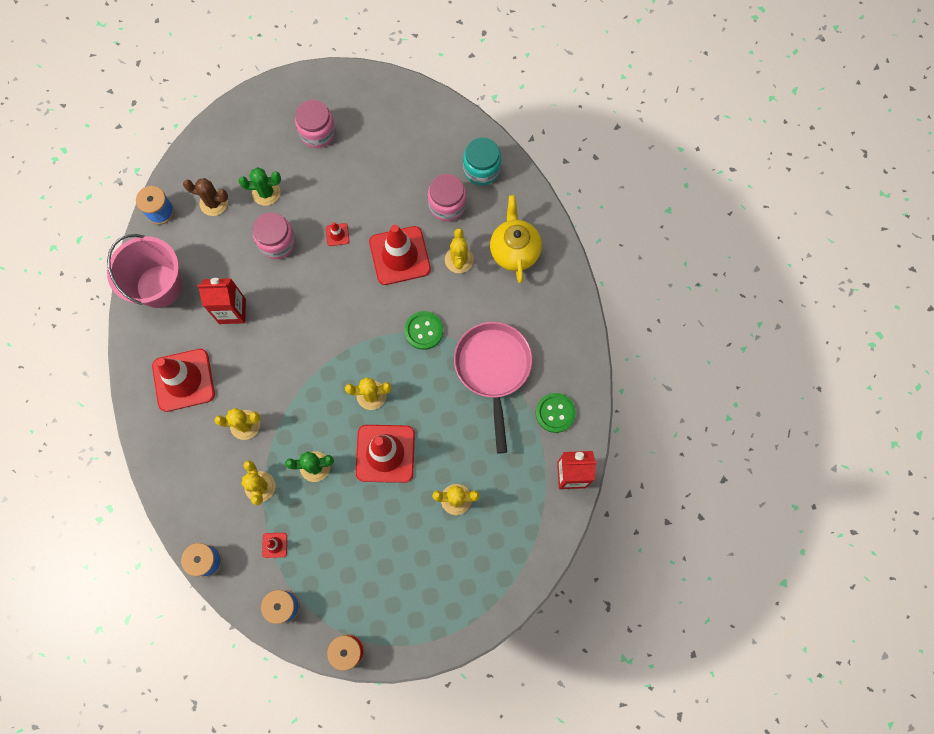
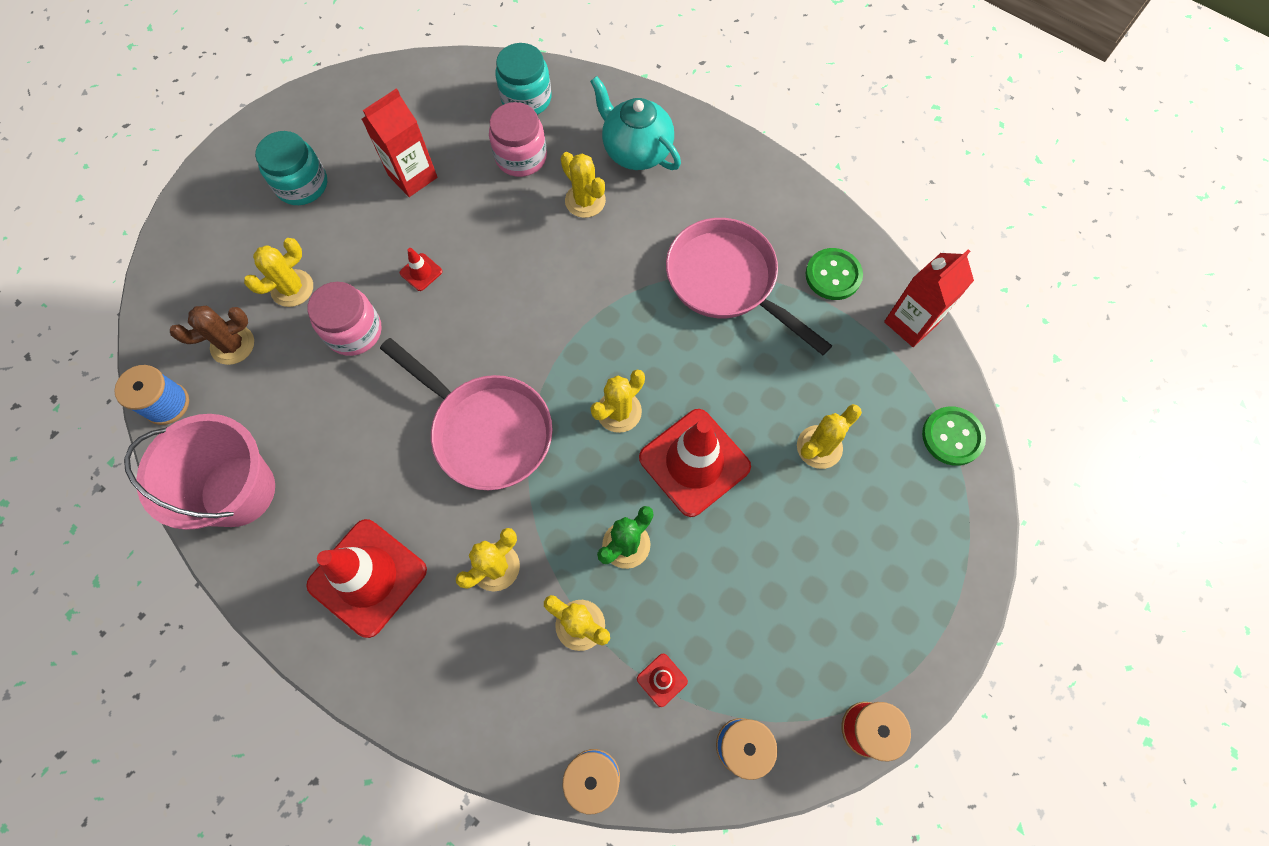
camera: 40 degrees left, 5 degrees down
(232, 311) = (363, 448): red carton -> red carton (413, 176)
(266, 193) = (292, 288): green cactus -> yellow cactus
(298, 351) = (486, 431): none -> pink pan
(318, 132) = (302, 185): pink jar -> turquoise jar
(400, 255) = (515, 243): red traffic cone -> none
(423, 331) = (614, 299): green button -> green button (952, 436)
(514, 251) = (636, 151): yellow teapot -> turquoise teapot

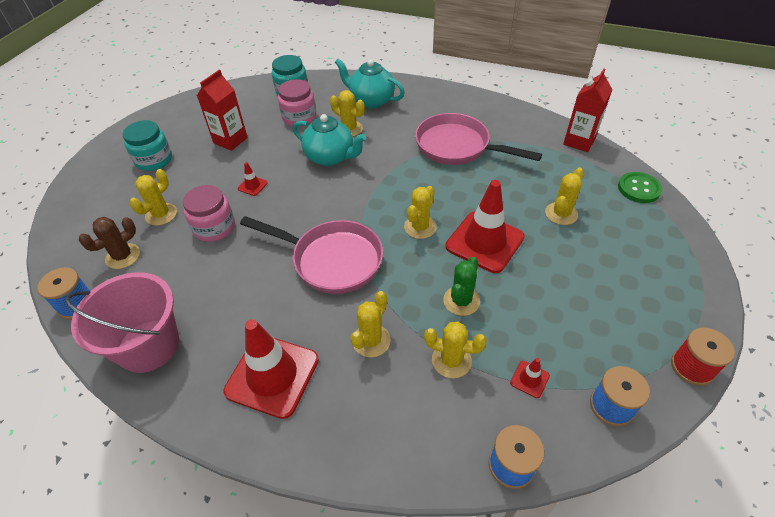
camera: 15 degrees left, 20 degrees down
(541, 249) = (330, 157): none -> turquoise teapot
(833, 275) = (520, 130): green button -> none

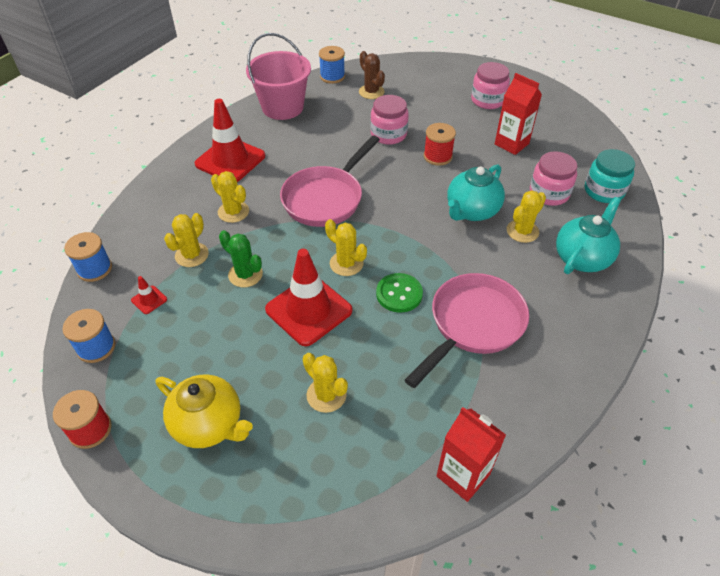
camera: 100 degrees right, 0 degrees up
(154, 160) = (488, 100): turquoise jar -> pink jar
(161, 214) = (413, 107): yellow cactus -> none
(252, 186) = (437, 156): red traffic cone -> red spool
(629, 279) = (209, 424): none -> yellow teapot
(639, 188) = (344, 510): green button -> green button (399, 294)

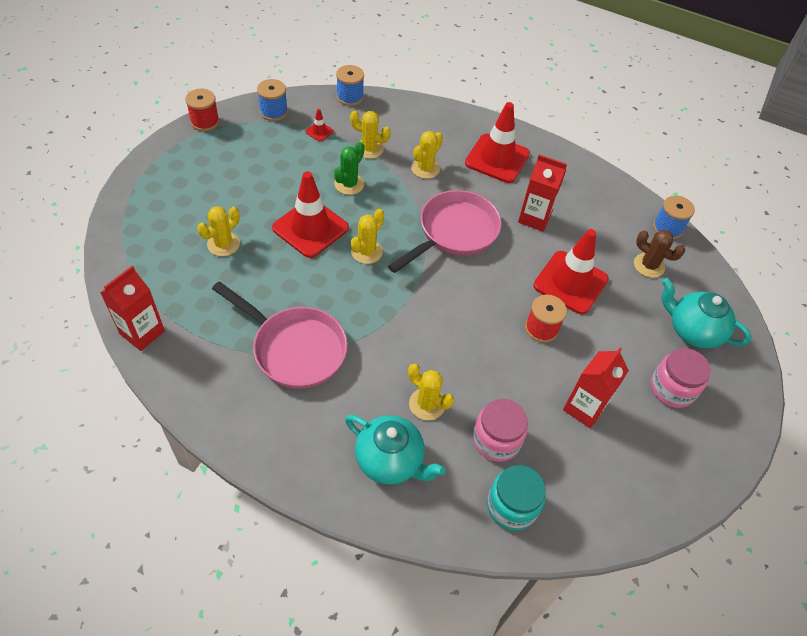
camera: 80 degrees right, 5 degrees up
(209, 424) = (203, 179): yellow teapot -> none
(282, 107) = (593, 189): pink bucket -> none
(313, 145) = (534, 218): none -> red carton
(326, 198) = (454, 233): pink pan -> pink pan turned 105 degrees clockwise
(371, 92) = (649, 265): brown cactus -> brown cactus turned 75 degrees clockwise
(388, 134) = (570, 282): pink jar -> red traffic cone
(399, 294) = (331, 291): green button -> none
(471, 211) = (453, 357): turquoise teapot -> turquoise teapot (692, 330)

